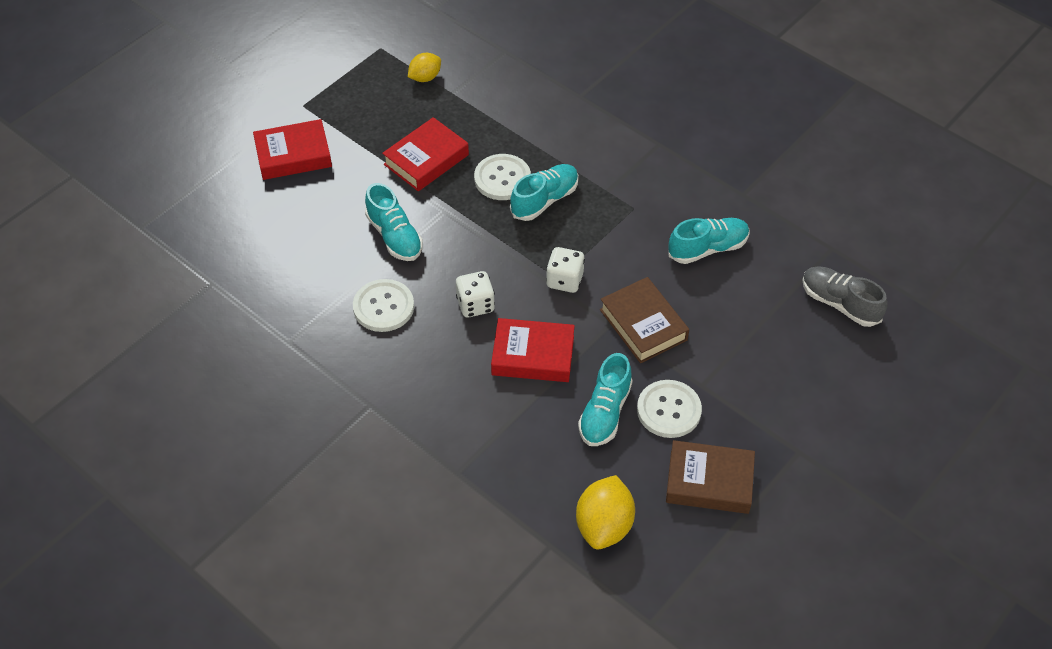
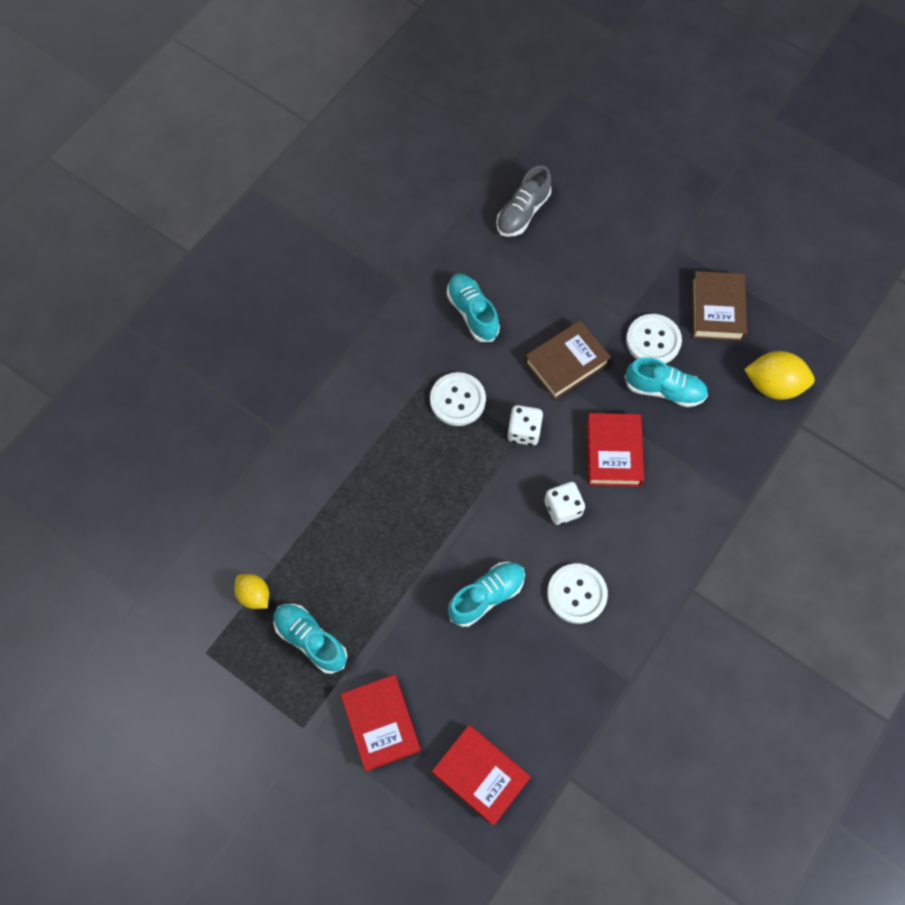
camera: 95 degrees left, 15 degrees up
(426, 159) = (378, 578): red book -> red book (480, 775)
(502, 179) = (400, 499): white button -> white button (457, 400)
(544, 200) = (425, 456): turquoise shoe -> turquoise shoe (311, 640)

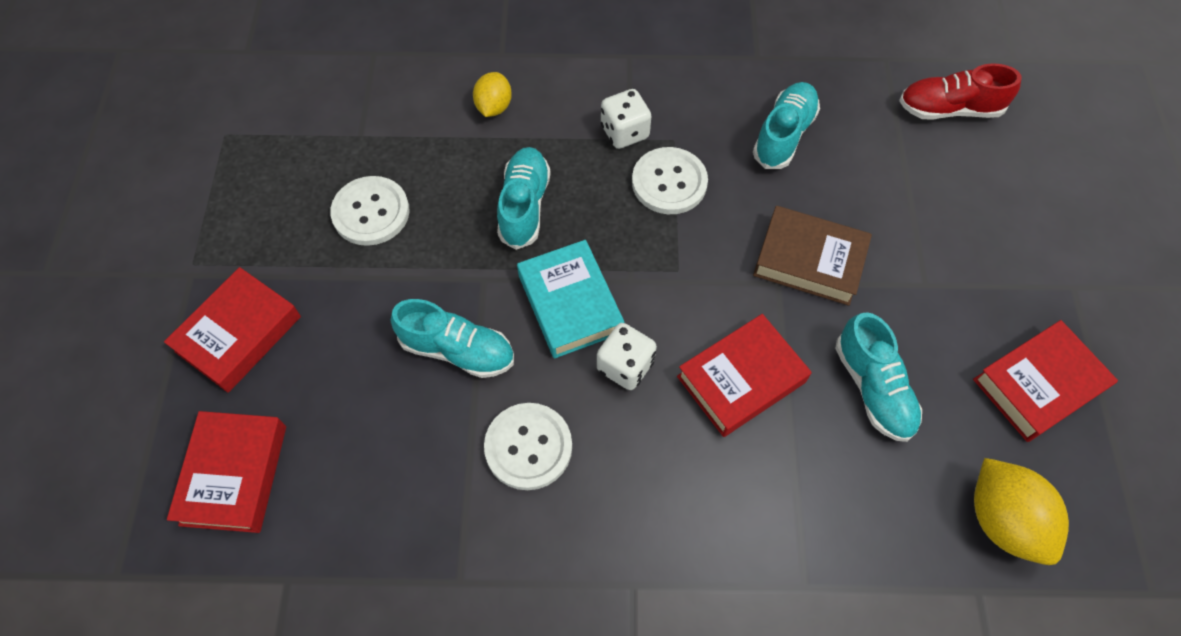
camera: 55 degrees right, 5 degrees down
(254, 595) = (312, 137): yellow lemon -> yellow lemon (494, 107)
(311, 640) = (294, 213): turquoise shoe -> turquoise shoe (524, 206)
(500, 512) = (570, 303): none -> turquoise book
(522, 212) = (949, 109): grey shoe -> red shoe
(523, 431) = (687, 268): white dice -> white dice (624, 132)
(653, 340) = (925, 336): white button -> white button (371, 212)
(716, 310) = (1038, 385): brown book -> red book

